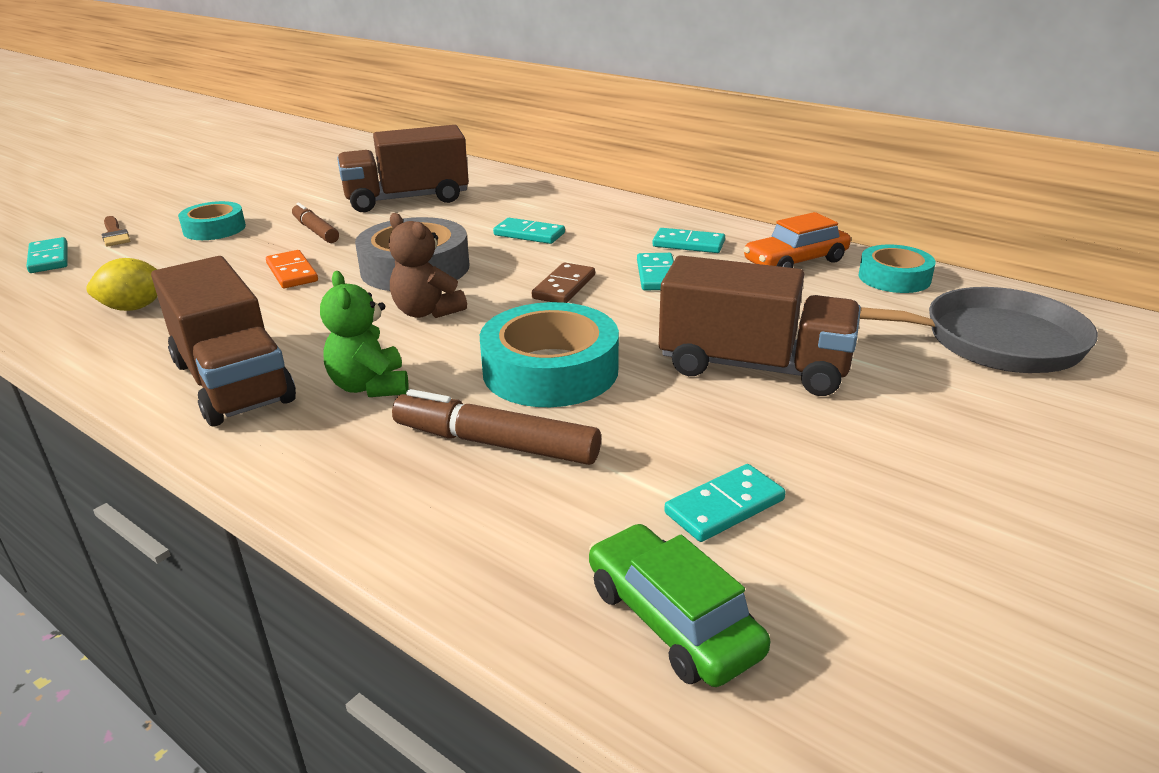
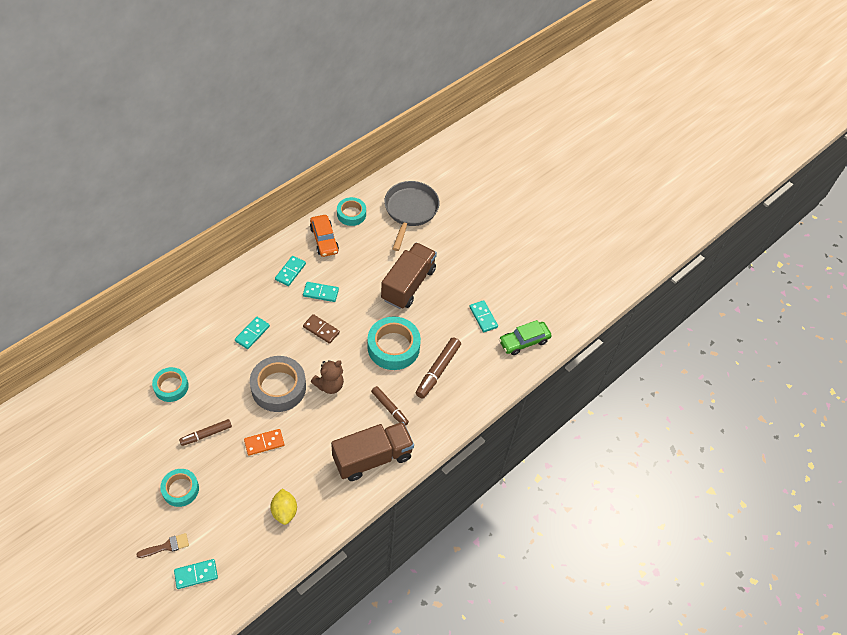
camera: 85 degrees left, 25 degrees up
(370, 386) = (389, 408): green teddy bear -> brown marker
(407, 199) = (171, 387): brown truck -> turquoise tape

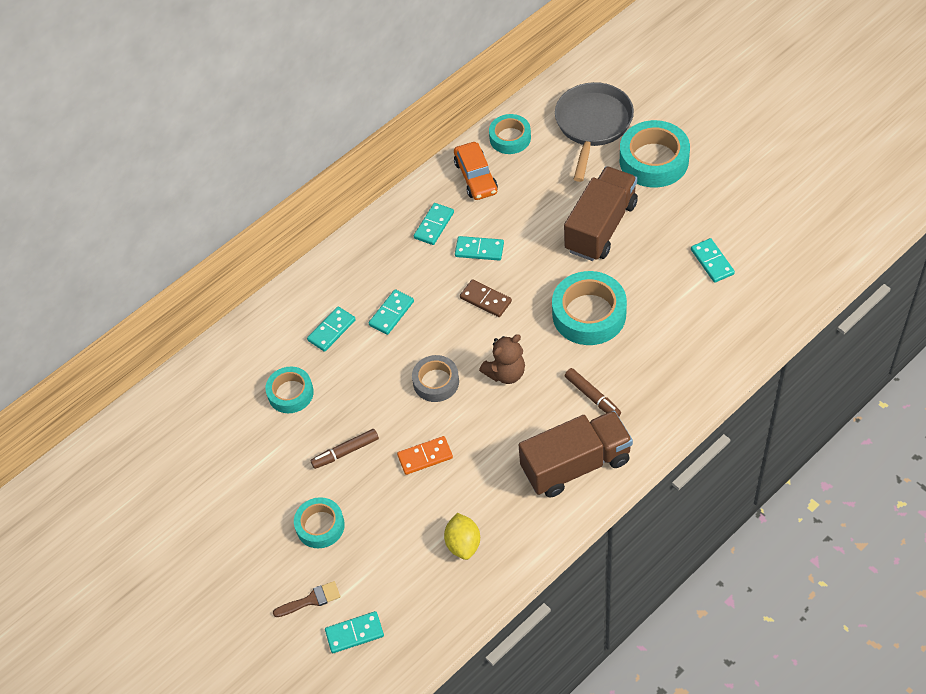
camera: 10 degrees right, 0 degrees up
(207, 342) = (331, 330): none -> turquoise domino
(278, 387) = (436, 382): grey tape -> grey tape, size x0.61
(438, 370) = (655, 340): brown marker -> none
(450, 240) = (654, 160): none -> turquoise tape
(524, 341) = (774, 290): green car -> none

